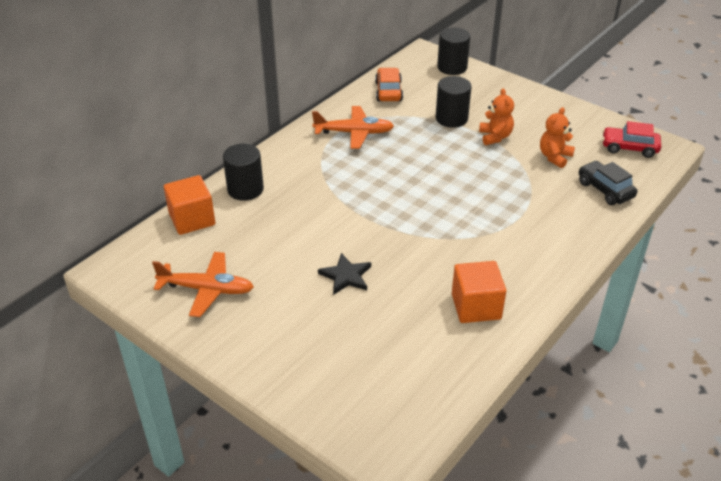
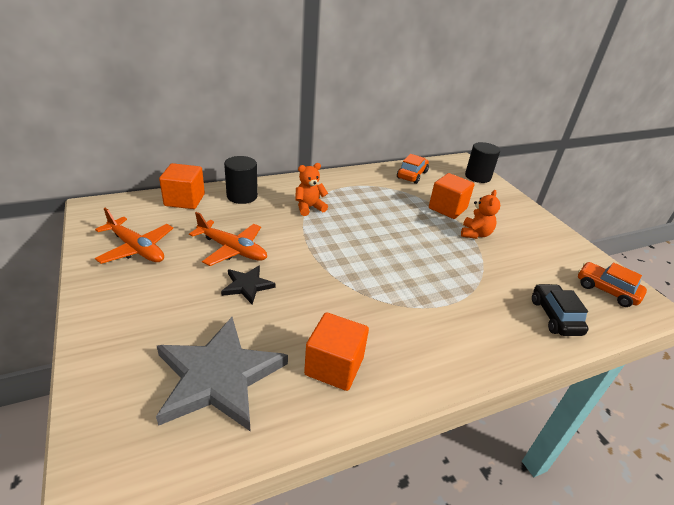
camera: 25 degrees right, 5 degrees down
(353, 133) = (359, 190): orange plane -> orange plane (232, 249)
(398, 356) = (218, 376): none -> grey star
(451, 118) = (447, 208): black cylinder -> orange cube
(554, 157) = (521, 269): orange teddy bear -> orange teddy bear (309, 207)
(629, 148) = (606, 290): red car -> orange car

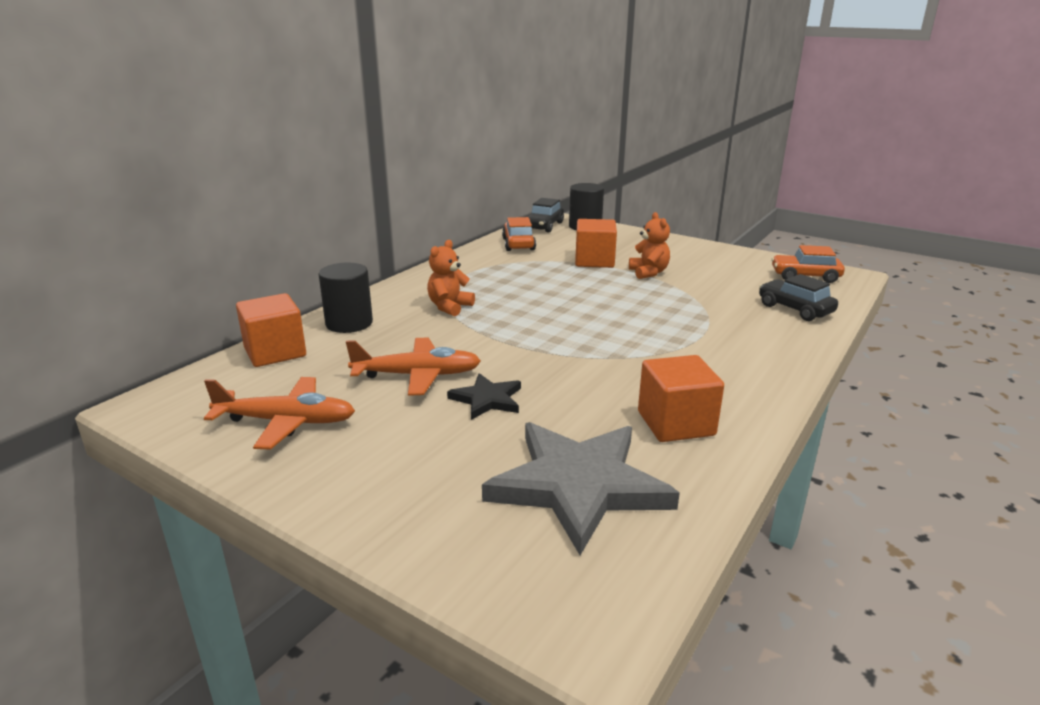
camera: 30 degrees left, 10 degrees down
(448, 166) = (544, 226): none -> black car

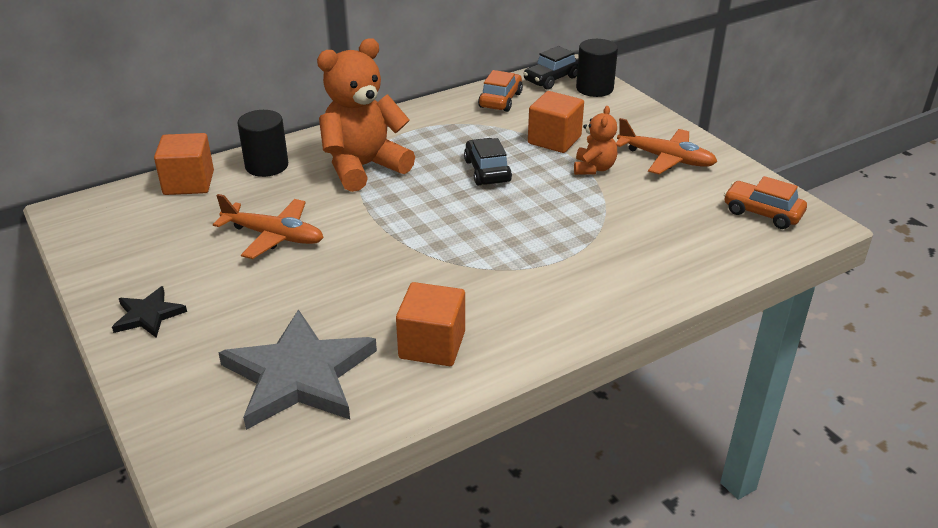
camera: 25 degrees right, 10 degrees up
(285, 422) = (147, 254): orange plane -> orange plane (665, 158)
(449, 307) = (363, 167): orange teddy bear -> orange teddy bear, size x1.97
(487, 399) = (305, 275): black star -> black star (148, 315)
(795, 309) = (695, 253): black car -> black car (487, 171)

